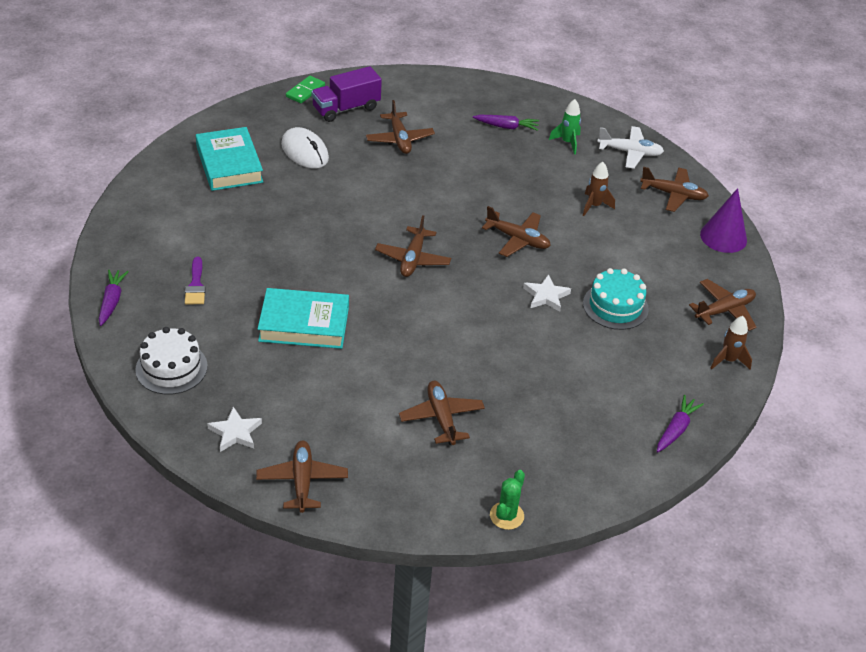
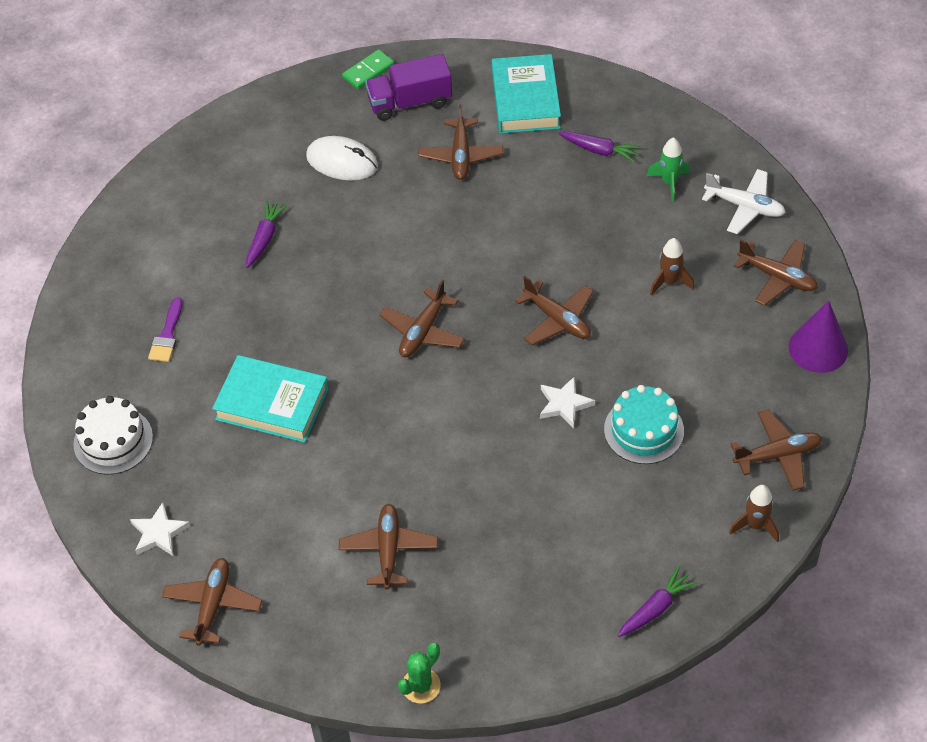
camera: 20 degrees right, 10 degrees up
(112, 301) = (71, 345): purple carrot -> purple carrot (264, 238)
(229, 164) = (249, 171): turquoise book -> turquoise book (525, 100)
(305, 151) = (342, 161): white mouse -> white mouse turned 45 degrees counterclockwise

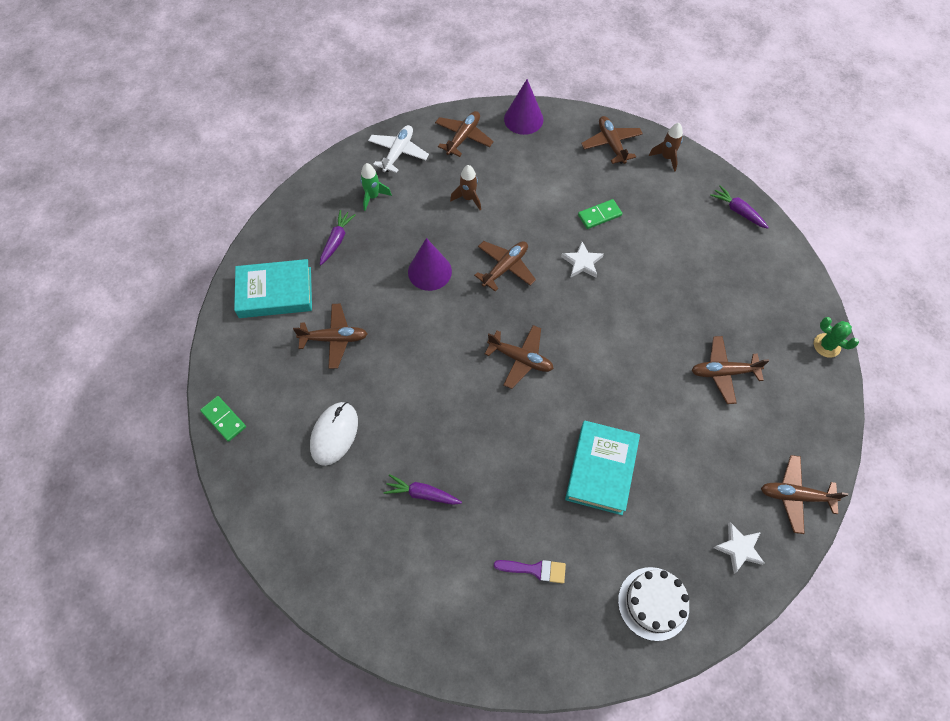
camera: 95 degrees left, 10 degrees up
(410, 102) = (267, 381): purple truck -> none
(552, 242) = (429, 271): none -> purple cone
(644, 430) = (599, 215): turquoise cake -> green domino

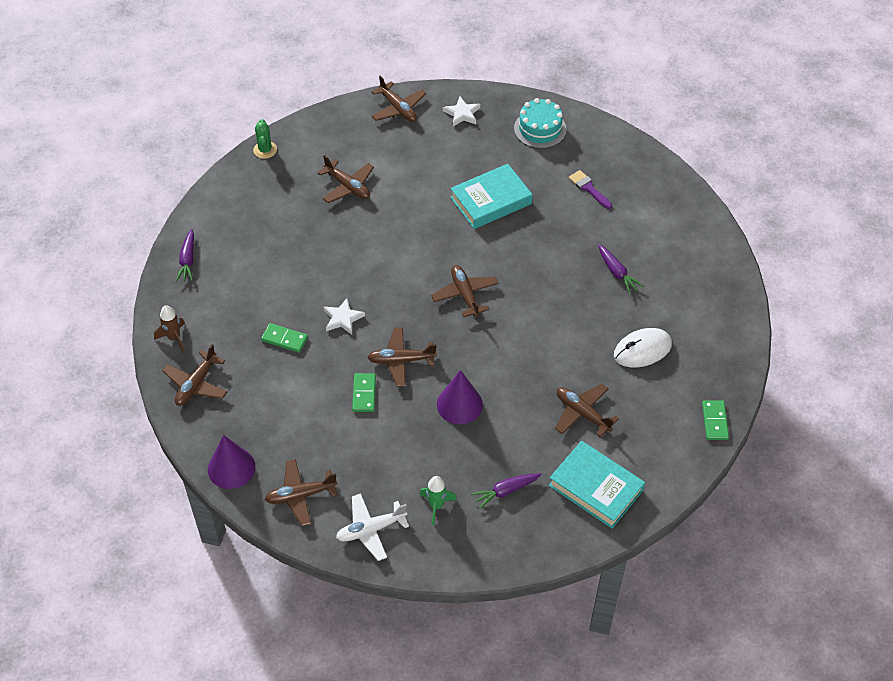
camera: 135 degrees left, 10 degrees down
(468, 198) = (362, 437): brown rocket -> none
(501, 225) = (364, 394): none -> green domino
(653, 603) = (540, 129): white cake -> turquoise cake

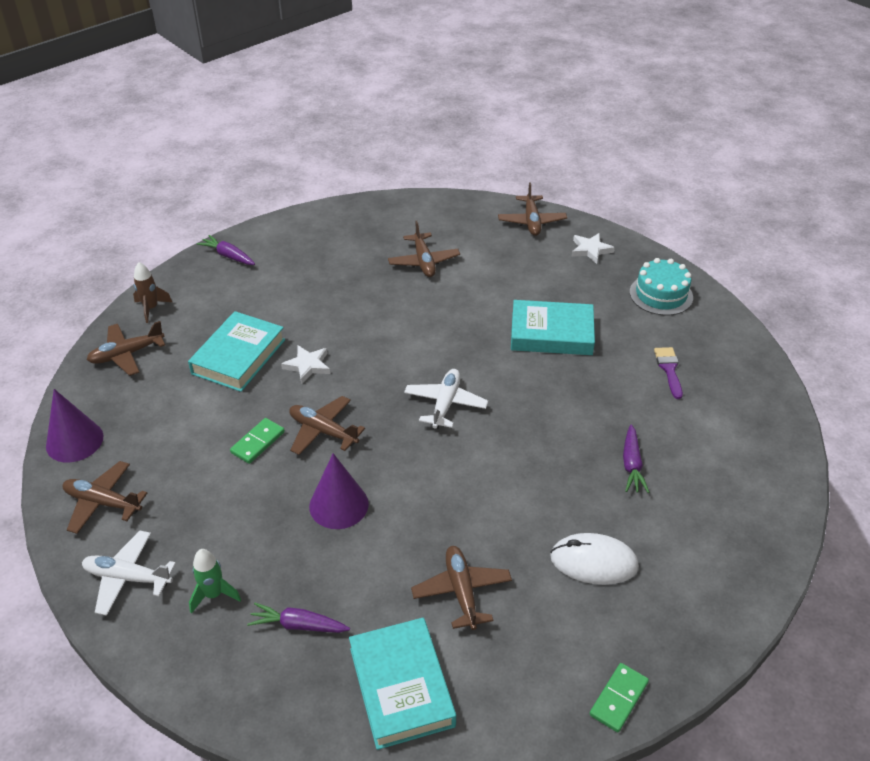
camera: 35 degrees right, 10 degrees down
(188, 260) = (228, 256): purple carrot -> purple carrot turned 90 degrees clockwise
(265, 150) = (380, 204): green cactus -> none
(284, 339) = (239, 356): green domino -> turquoise book
(465, 295) = (445, 404): brown plane -> white plane

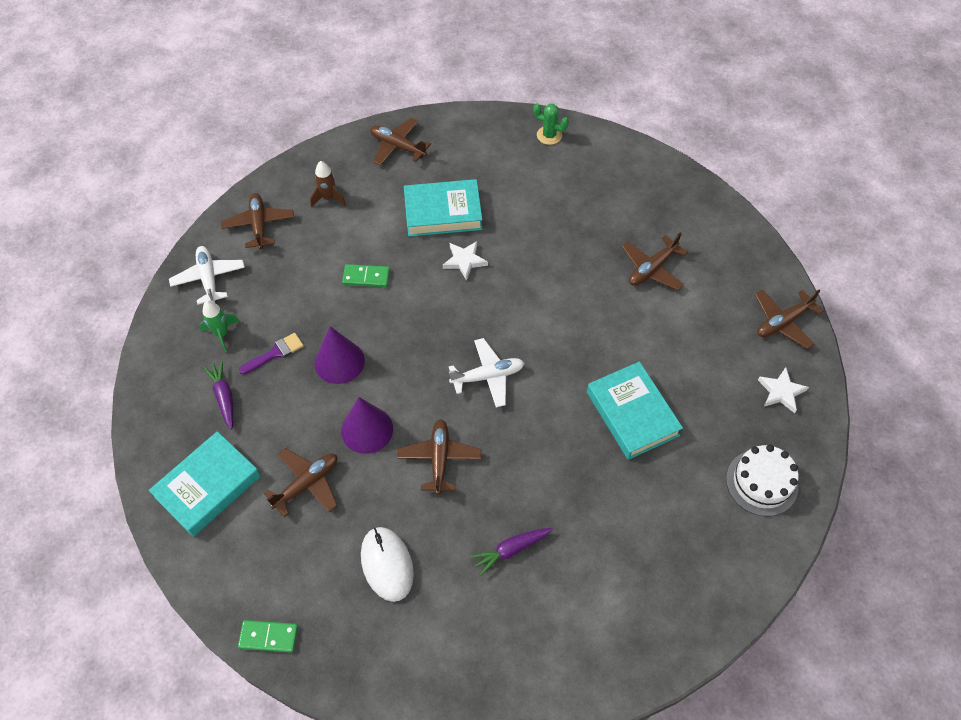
camera: 60 degrees right, 15 degrees up
(74, 441) = (300, 174): purple cone -> purple cone (367, 429)
(151, 308) = (454, 128): brown rocket -> brown rocket (329, 198)
(228, 256) = (549, 135): purple carrot -> green cactus
(323, 431) = (403, 311): brown plane -> brown plane (439, 459)
(661, 294) = (761, 482): turquoise cake -> white cake
(669, 369) = (656, 532): purple brush -> purple brush (275, 353)

